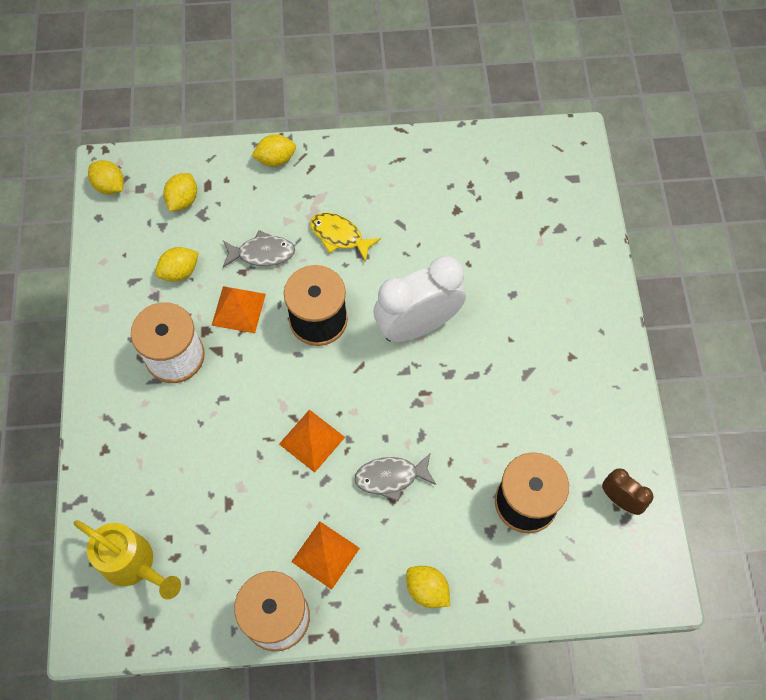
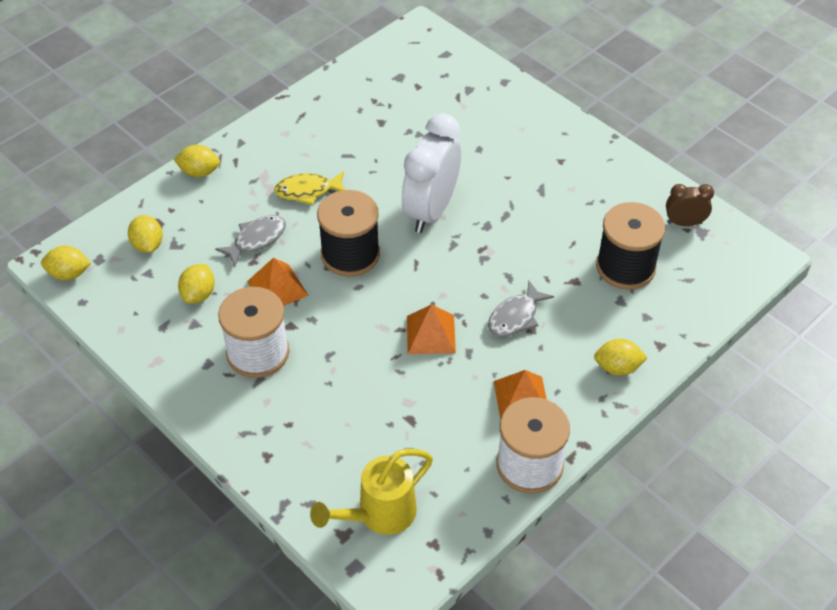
camera: 40 degrees left, 15 degrees down
(134, 565) = (379, 514): yellow watering can -> yellow watering can turned 150 degrees clockwise
(276, 159) = (199, 172): yellow lemon -> yellow lemon turned 60 degrees clockwise

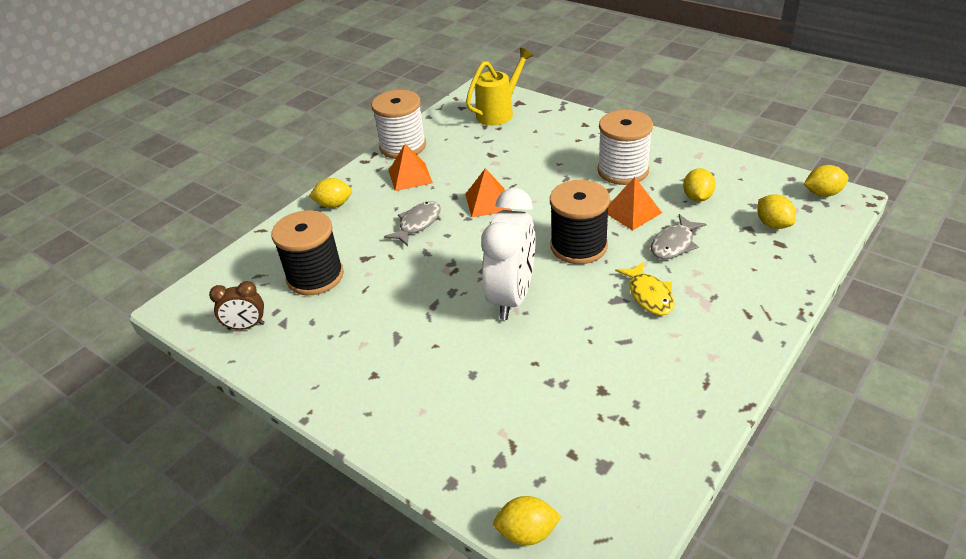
camera: 175 degrees right, 10 degrees down
(199, 172) = (778, 295): yellow lemon -> yellow lemon (527, 532)
(307, 191) = (649, 295): yellow fish -> yellow fish turned 90 degrees clockwise

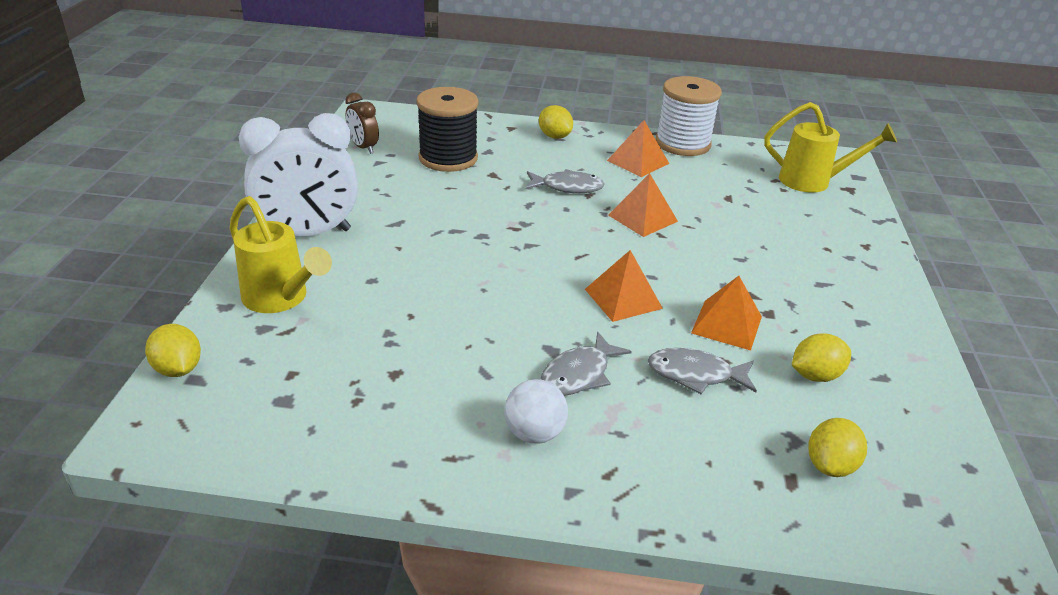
camera: 55 degrees right, 5 degrees down
(463, 440) = (280, 299): none -> yellow watering can
(512, 297) = (501, 274): white clock -> white clock (308, 234)
(578, 246) = (623, 298): black spool -> orange pyramid
(623, 171) = (803, 298): white spool -> none
(649, 295) = (579, 374): yellow fish -> grey fish
(698, 335) = (534, 433): none -> white ball
(822, 193) = (969, 512): yellow lemon -> none

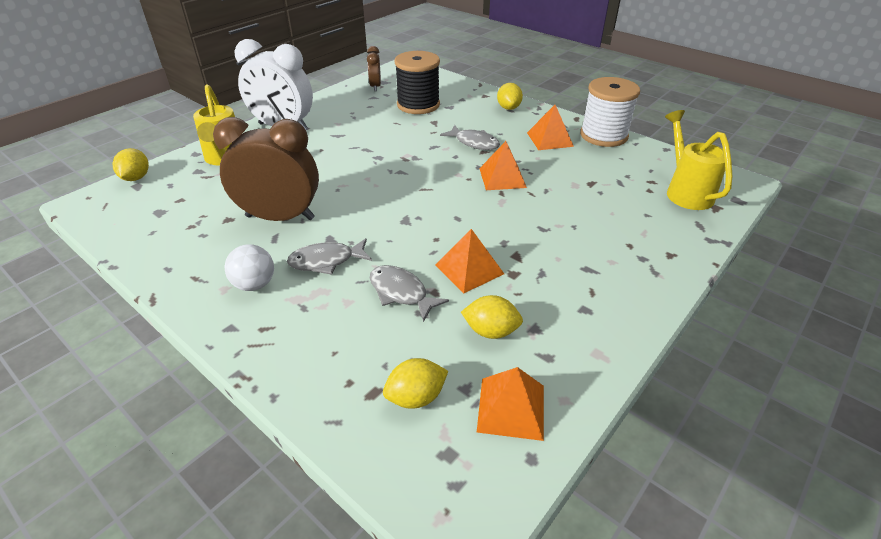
camera: 35 degrees right, 5 degrees up
(459, 346) = (280, 217): none -> brown clock
(623, 298) = (417, 225): orange pyramid -> orange pyramid (511, 408)
(813, 181) = (686, 192): yellow watering can -> yellow watering can turned 150 degrees counterclockwise

